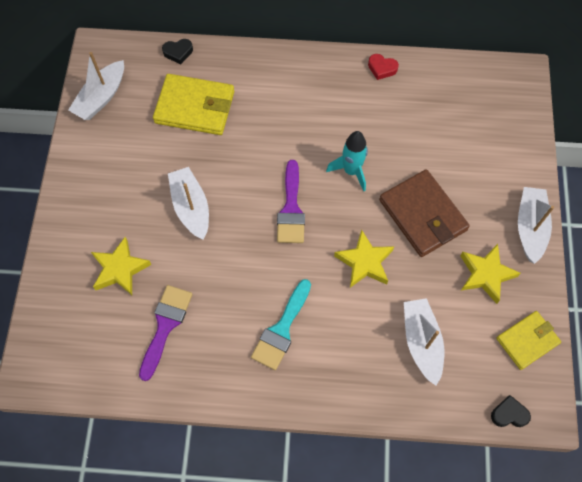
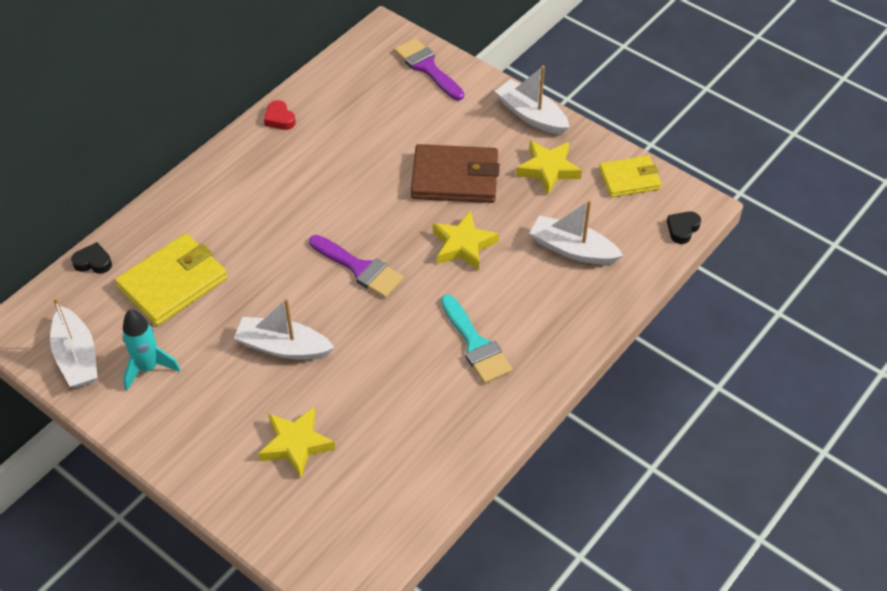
camera: 55 degrees left, 15 degrees down
(165, 325) = (392, 437): purple brush -> purple brush (427, 67)
(178, 52) = (93, 262): black heart -> black heart turned 105 degrees counterclockwise
(351, 171) = (363, 202): turquoise rocket -> turquoise rocket (148, 368)
(382, 68) = (279, 119): red heart -> red heart turned 90 degrees clockwise
(527, 341) = (629, 179): yellow wallet -> yellow wallet turned 75 degrees clockwise

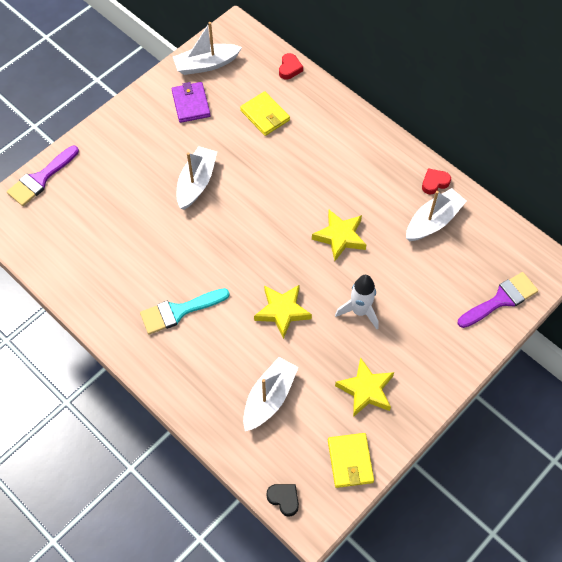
camera: 95 degrees right, 10 degrees up
(93, 262) = (289, 69): black heart -> red heart
(148, 368) = (191, 104): turquoise rocket -> purple wallet
(172, 283) = (265, 115): yellow wallet -> yellow wallet, size x0.63
(296, 444) = (111, 189): yellow star -> yellow star (340, 237)
(360, 268) = (265, 235): purple brush -> purple brush (41, 179)
(455, 178) = (359, 311): brown wallet -> white rocket
(531, 115) = (436, 384): white boat -> white boat (433, 221)

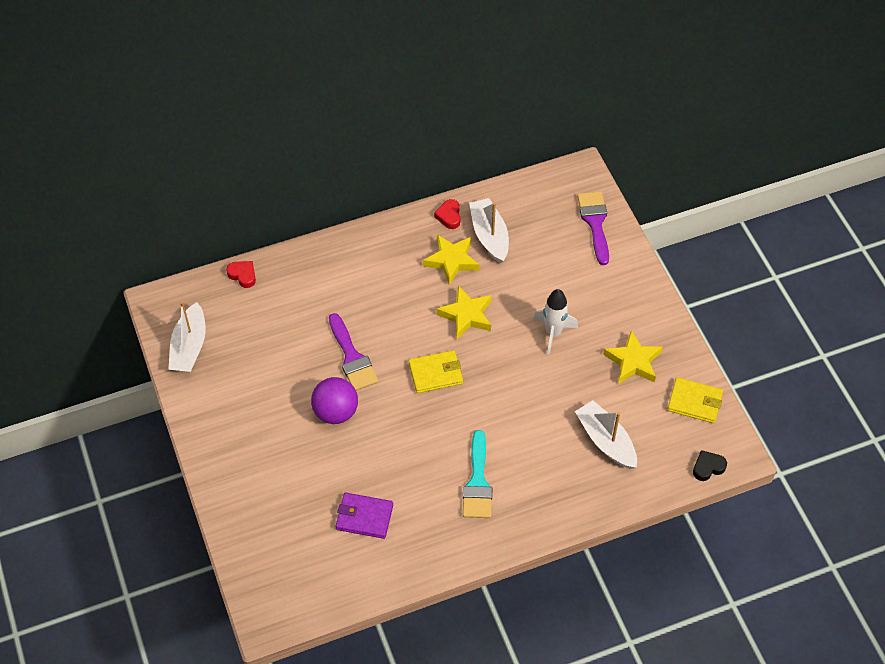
camera: 65 degrees left, 5 degrees down
(41, 179) = (245, 557): purple brush -> purple brush (352, 357)
(191, 104) = (233, 380): purple wallet -> purple wallet (364, 517)
(196, 183) = (336, 412): white boat -> purple ball
(265, 115) = (288, 320): yellow wallet -> yellow wallet (435, 373)
(282, 311) = (522, 394): yellow star -> yellow star (452, 261)

